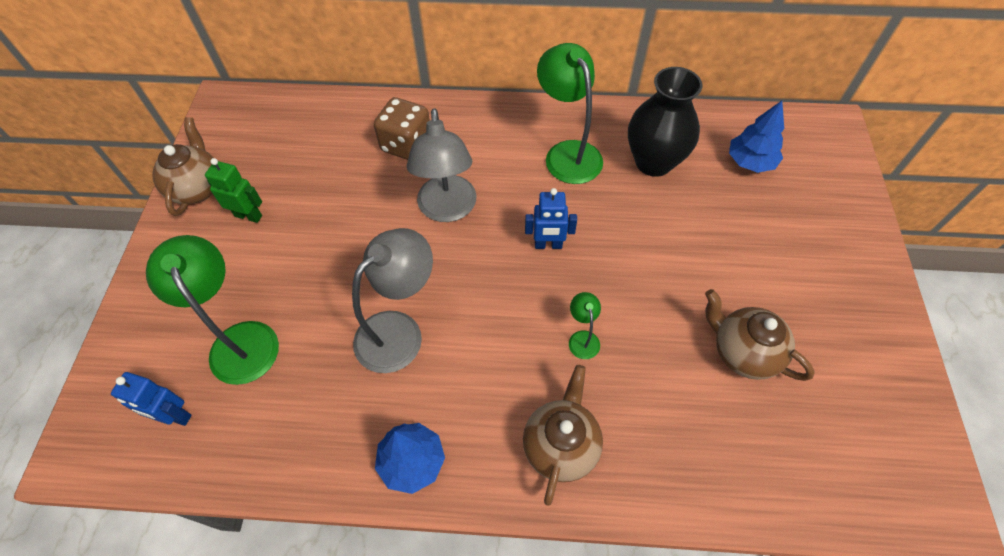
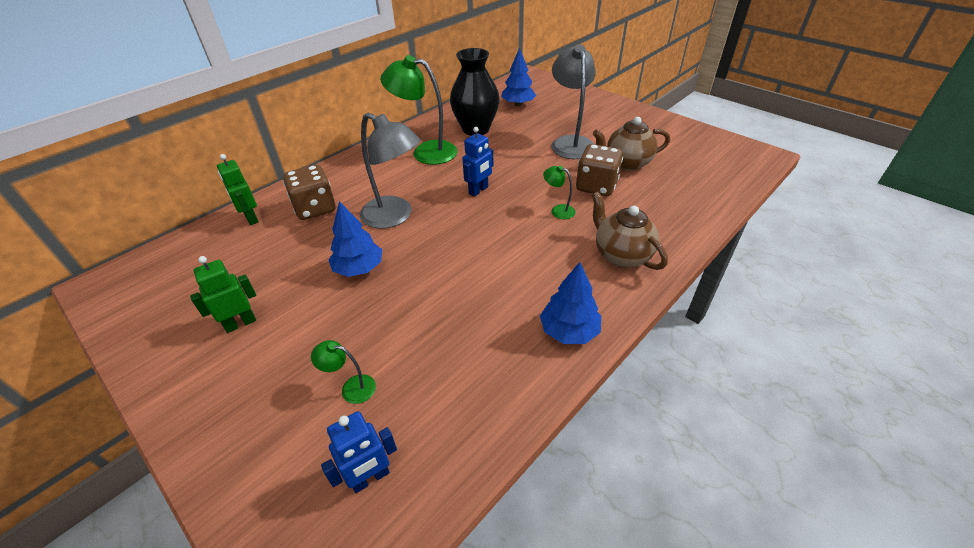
camera: 50 degrees left, 15 degrees down
(198, 188) = (159, 345): brown teapot -> none
(239, 340) = (351, 388): green lamp -> green lamp, size x0.46
(357, 115) = (251, 218): none -> green robot
(361, 239) = (359, 268): none -> blue tree
(399, 331) = (459, 286): grey lamp -> grey lamp (570, 143)
(662, 348) = (596, 186): none -> brown dice

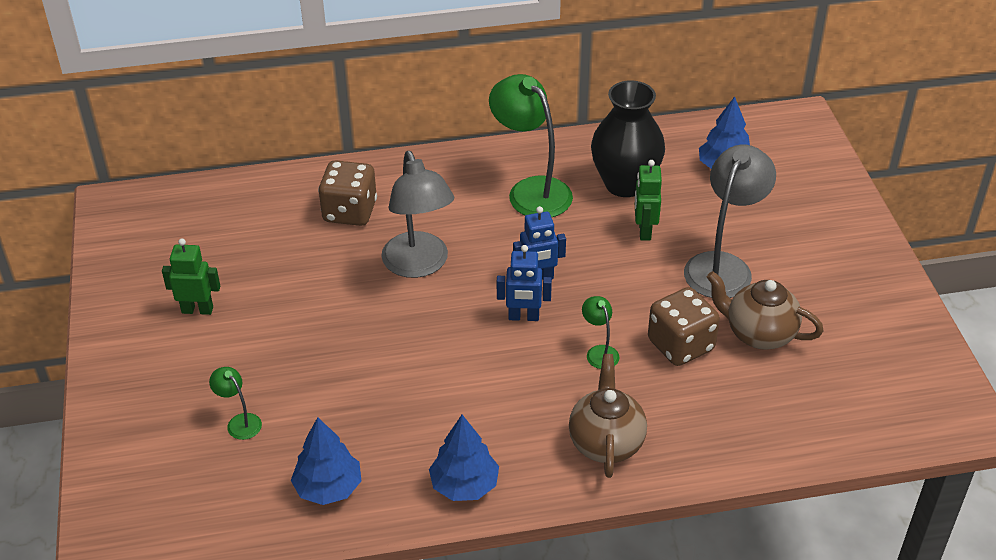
camera: 35 degrees right, 0 degrees up
(251, 218) = (281, 192): green robot -> green robot (644, 231)
(359, 268) = (335, 309): blue tree -> blue tree (328, 488)
(370, 478) = (199, 499): blue robot -> blue robot (523, 317)

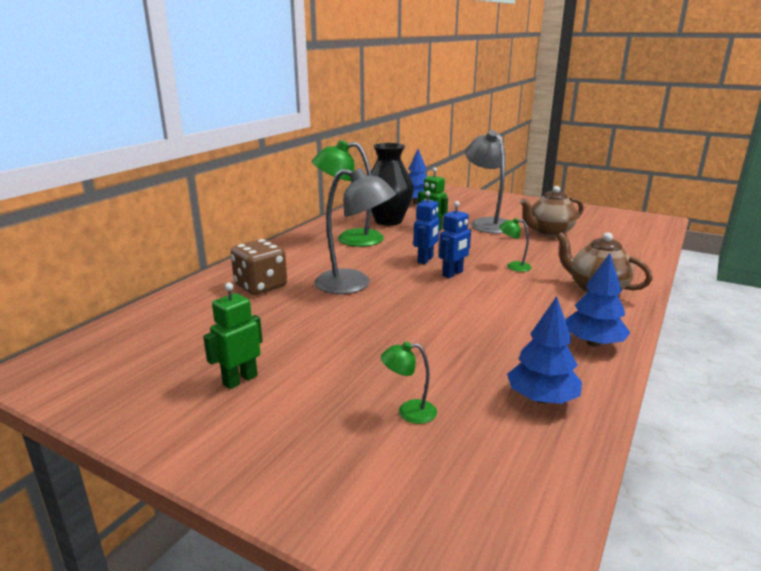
camera: 50 degrees left, 20 degrees down
(680, 345) = (535, 248): brown dice -> none

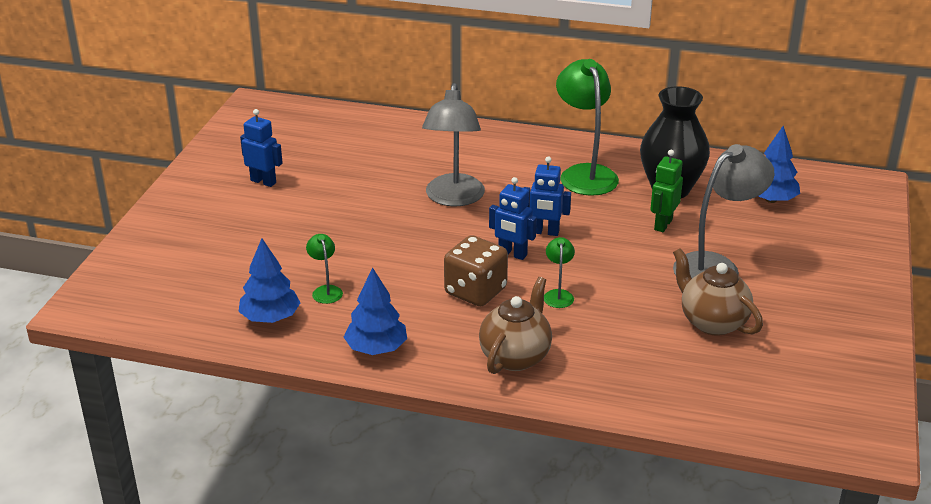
camera: 75 degrees right, 10 degrees up
(240, 380) = (263, 181): green robot -> blue robot
(261, 286) = (426, 151): brown dice -> brown dice (475, 291)
(409, 412) = (238, 258): green lamp -> green lamp (325, 290)

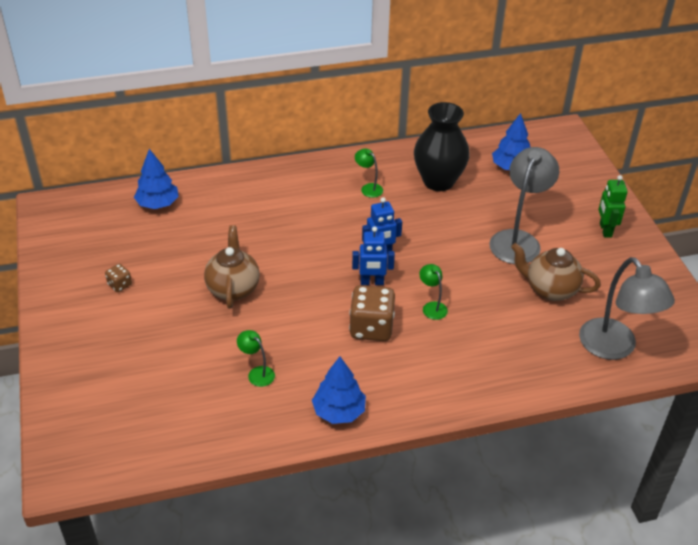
camera: 30 degrees left, 10 degrees up
(263, 181) = (120, 285): blue robot -> brown dice
(270, 318) = (233, 417): blue tree -> blue tree (158, 204)
(453, 198) = (288, 246): grey lamp -> grey lamp (614, 348)
(515, 357) = (444, 375): brown teapot -> brown teapot (233, 288)
(585, 174) = (368, 188): green lamp -> green lamp, size x0.46
(662, 224) = (456, 216): green robot -> green robot (605, 230)

